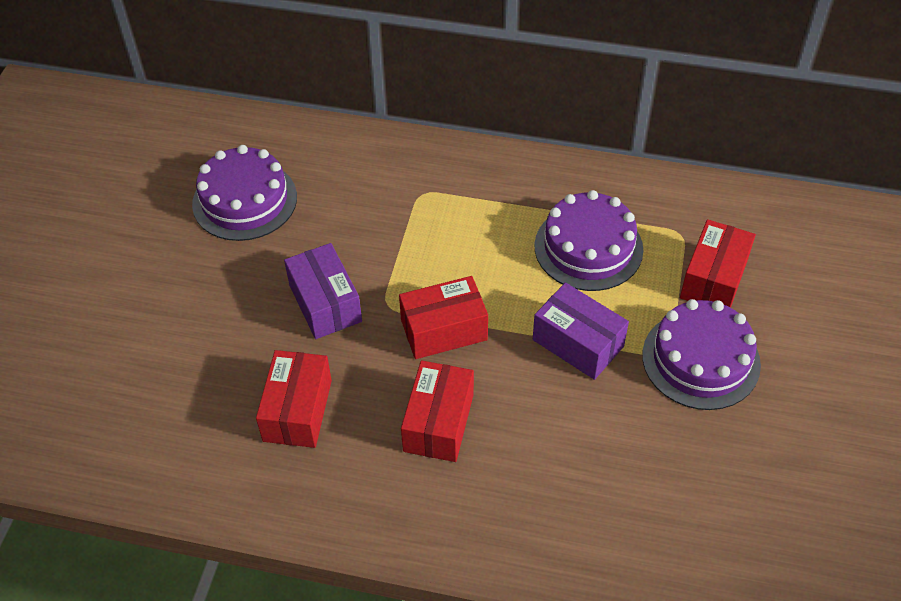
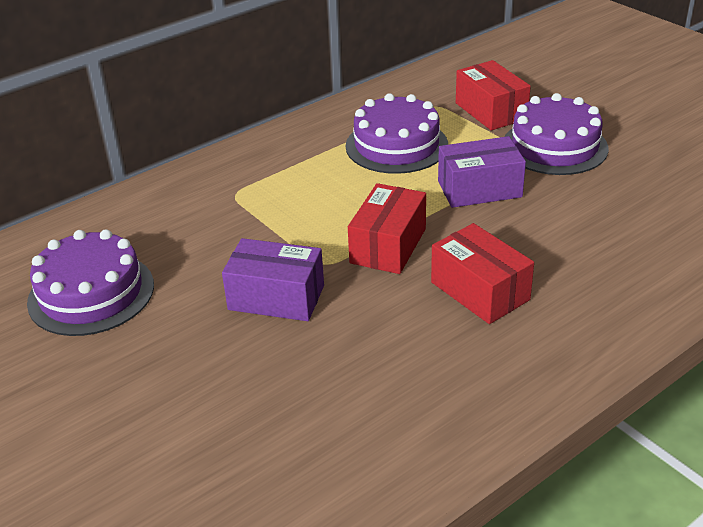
camera: 50 degrees left, 15 degrees down
(297, 410) = (374, 369): red box -> none

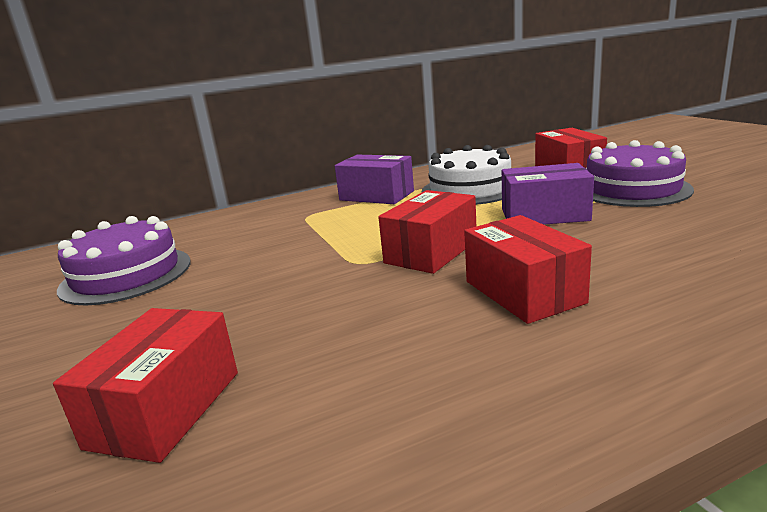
camera: 15 degrees right, 15 degrees down
(248, 427) = (166, 408): none -> red box
(276, 297) = (291, 286): purple box -> purple box (376, 195)
(396, 145) = (470, 189): purple cake -> white cake

